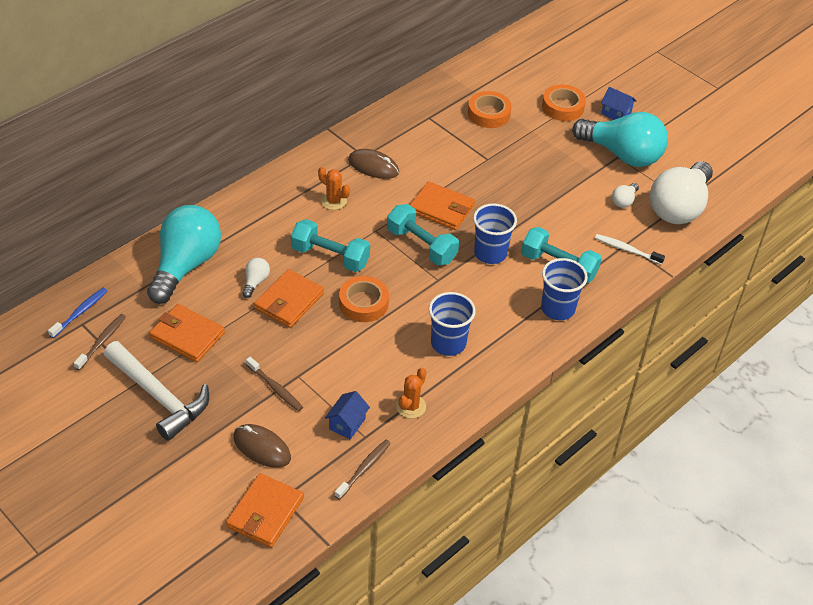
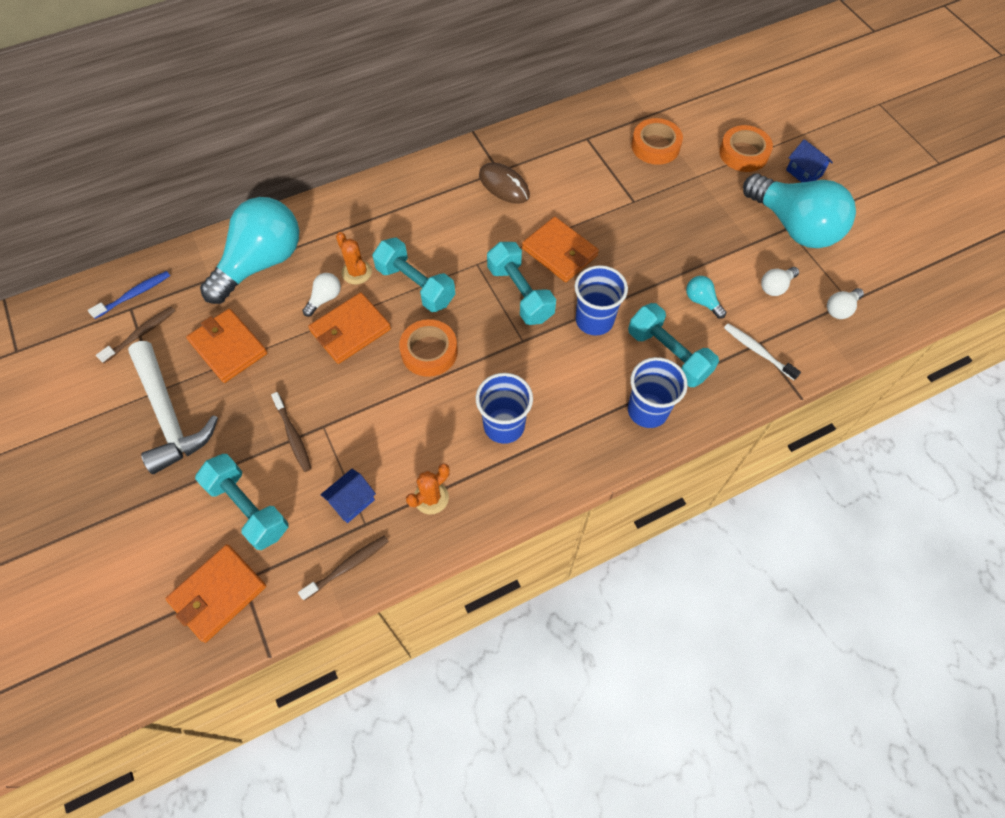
camera: 20 degrees right, 15 degrees up
(262, 448) = (248, 508): brown mouse -> turquoise dumbbell
(333, 201) = (445, 218): orange cactus -> orange cactus (356, 272)
(570, 223) = (702, 301): none -> turquoise light bulb
(679, 207) = (840, 309): white light bulb -> white light bulb, size x0.40

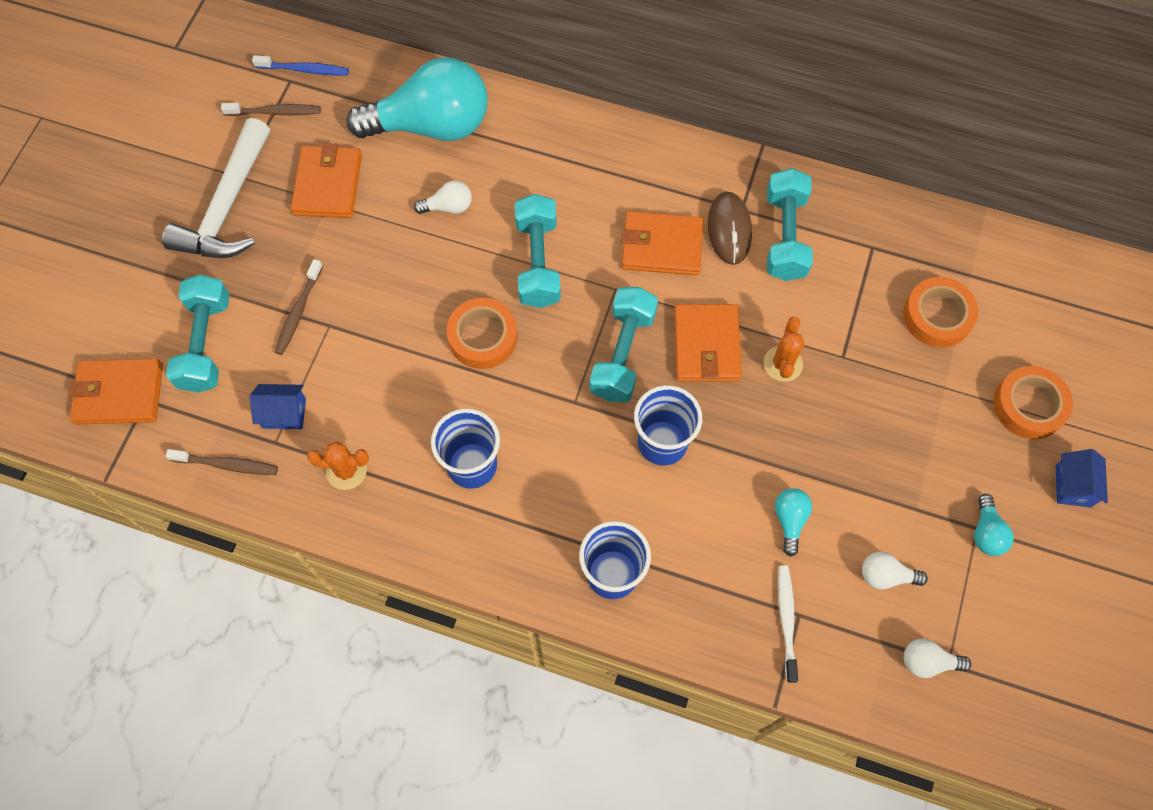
camera: 45 degrees right, 5 degrees up
(350, 330) = (439, 256): orange wallet -> orange wallet (662, 246)
(356, 272) = (501, 204): orange cactus -> orange cactus (783, 364)
(668, 354) = (693, 541): turquoise dumbbell -> turquoise dumbbell (784, 236)
(794, 226) = (986, 532): turquoise light bulb -> turquoise light bulb, size x0.40

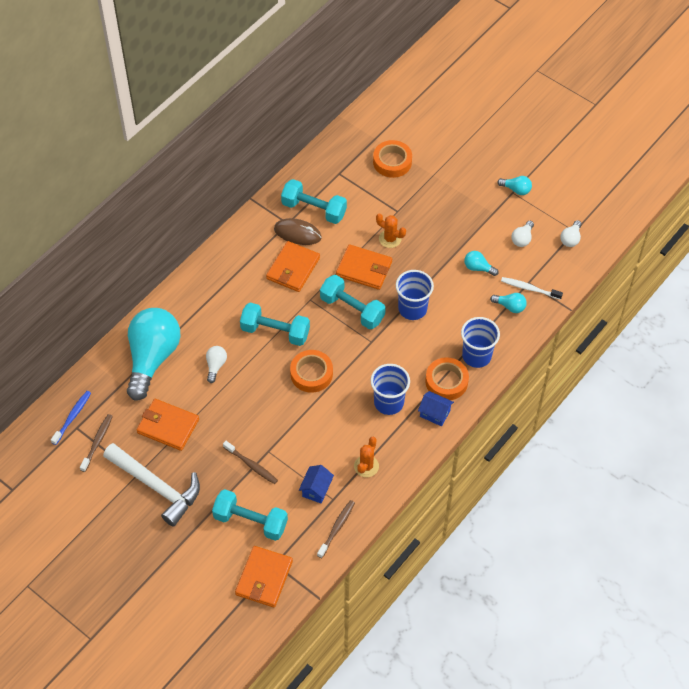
camera: 70 degrees left, 10 degrees down
(734, 598) = (510, 306): none -> turquoise light bulb
(1028, 406) = (458, 145): orange tape -> orange tape (446, 381)
(1073, 486) = (506, 145): blue house -> blue house (435, 413)

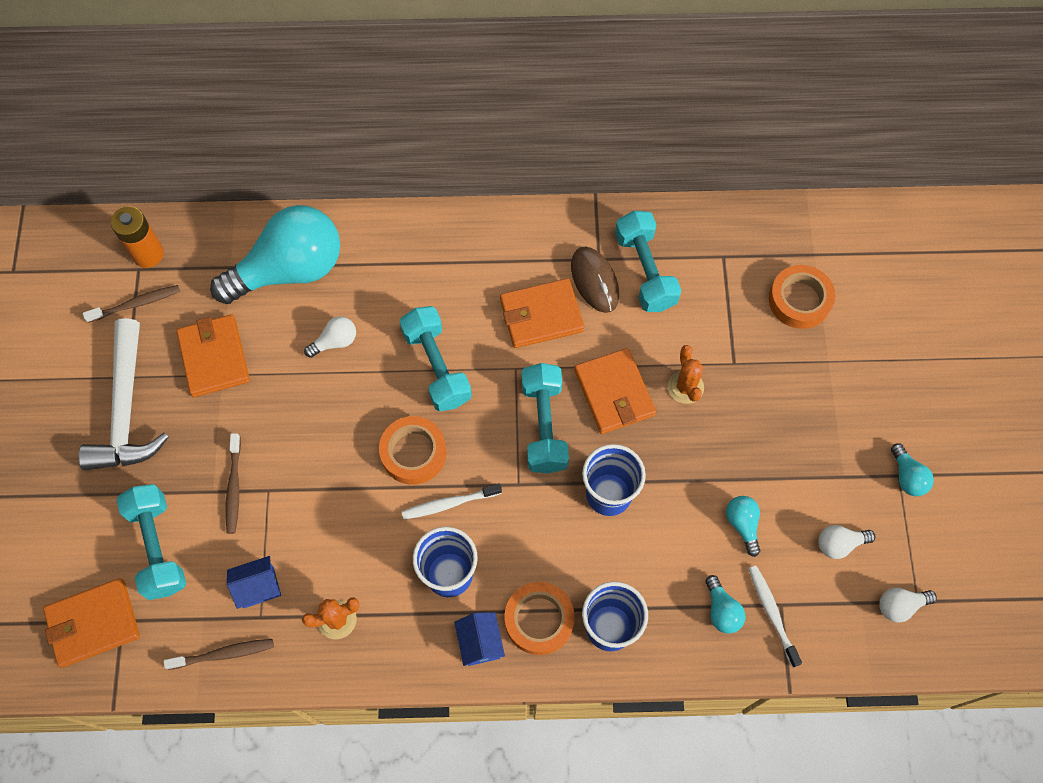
camera: 50 degrees right, 10 degrees up
(72, 417) = (148, 254): blue toothbrush -> orange battery
(353, 377) = (449, 504): none -> white toothbrush

